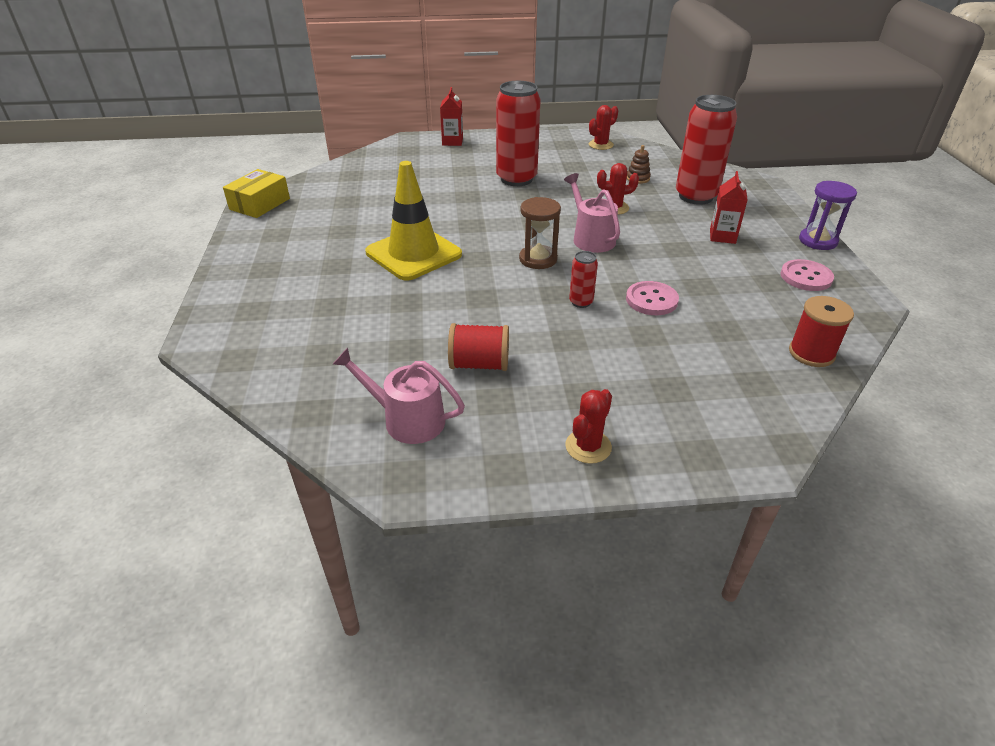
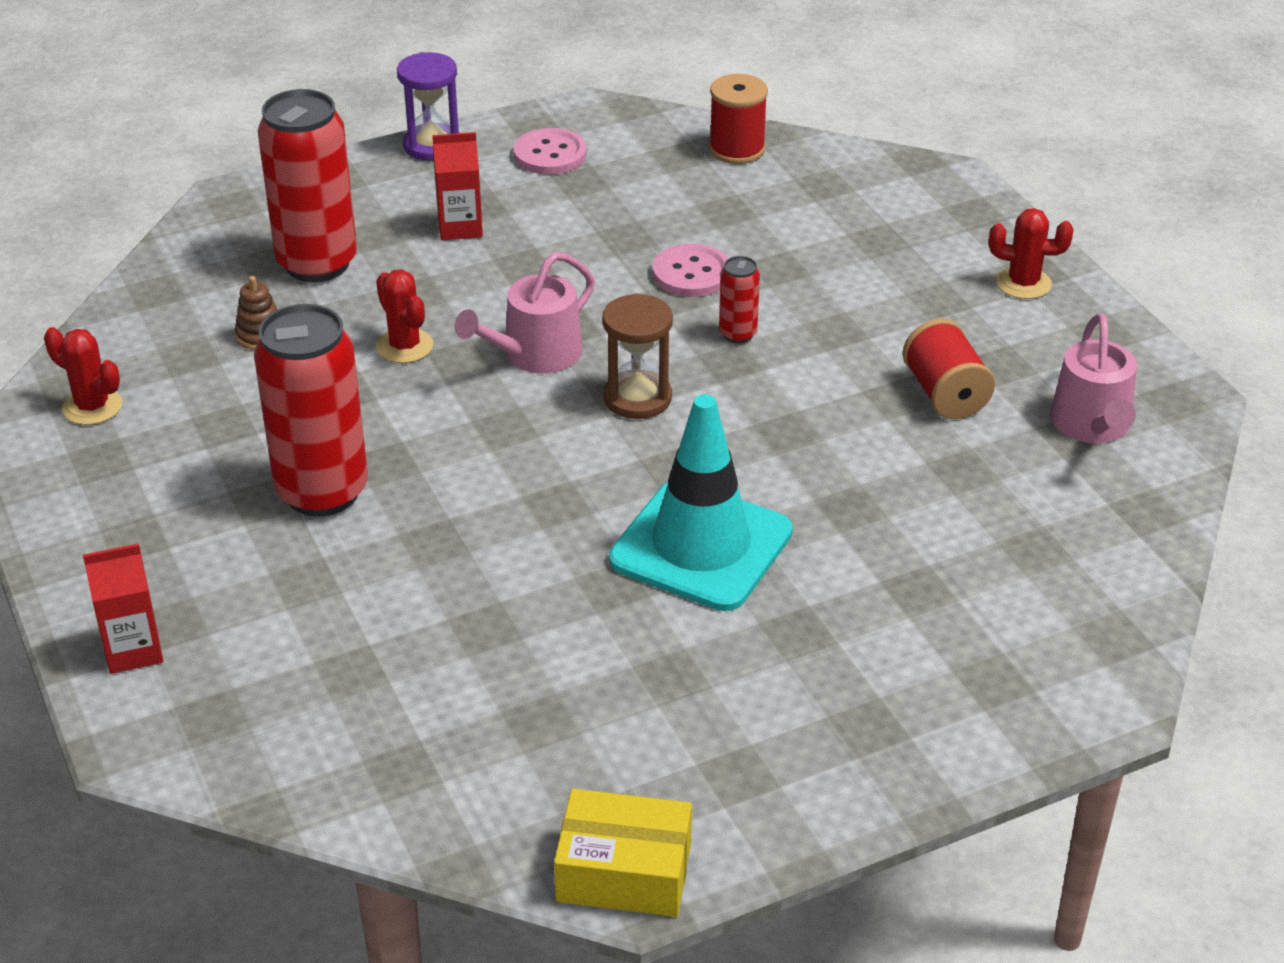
camera: 110 degrees left, 0 degrees up
(413, 253) = (701, 546): yellow traffic cone -> turquoise traffic cone

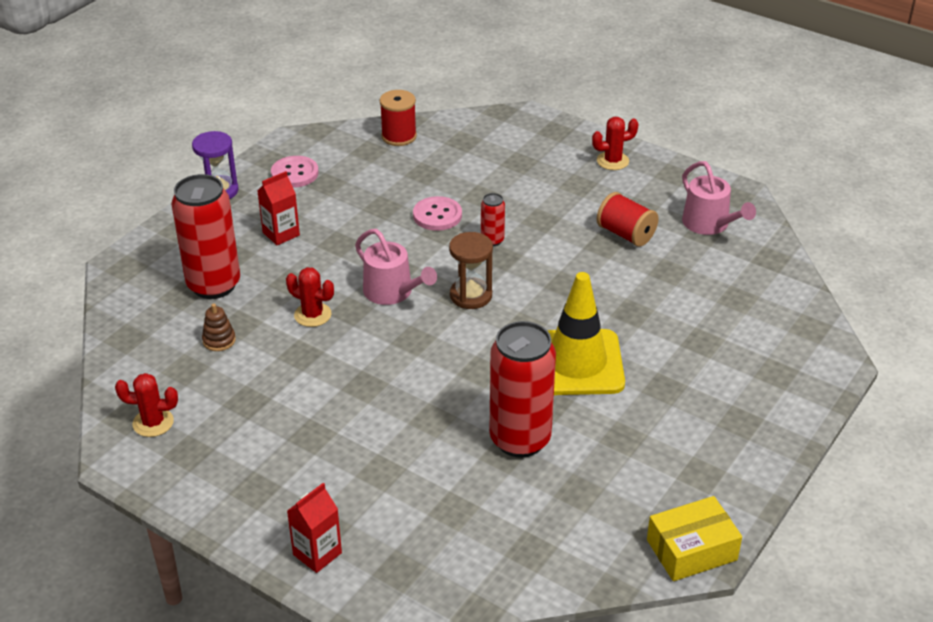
camera: 30 degrees left, 0 degrees up
(322, 492) = (343, 417): red can -> red can (520, 439)
(535, 354) = (392, 292): pink watering can -> pink watering can turned 60 degrees counterclockwise
(701, 546) = (576, 363): turquoise traffic cone -> yellow traffic cone

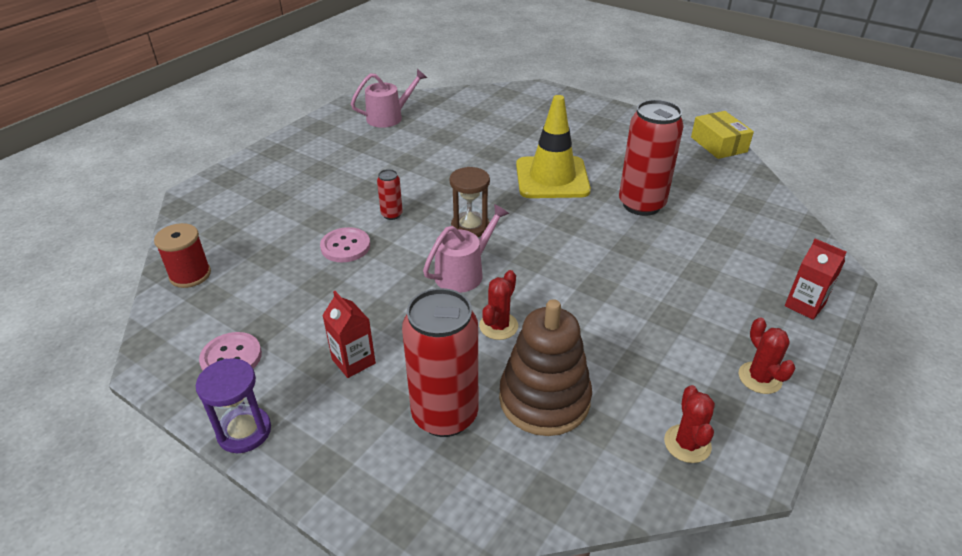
camera: 90 degrees left, 0 degrees up
(219, 340) = (544, 399): brown stacking toy -> brown stacking toy, size x2.43
(612, 161) = (290, 152): red cactus -> red cactus (760, 378)
(626, 234) = (395, 151): red spool -> none

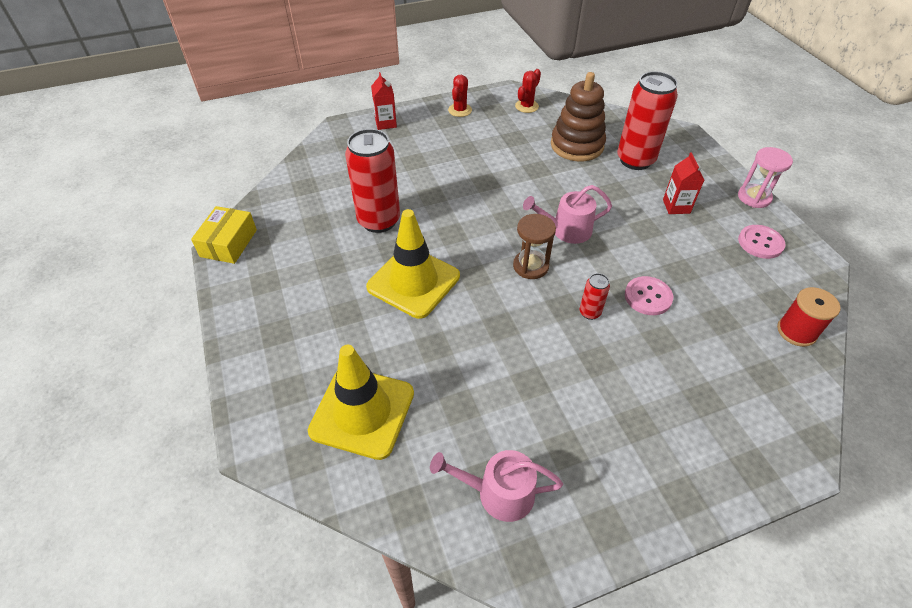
camera: 145 degrees left, 10 degrees up
(244, 431) = (754, 197): purple hourglass -> pink hourglass
(498, 114) = (362, 412): none -> yellow traffic cone
(498, 326) = (571, 187): red cactus -> none

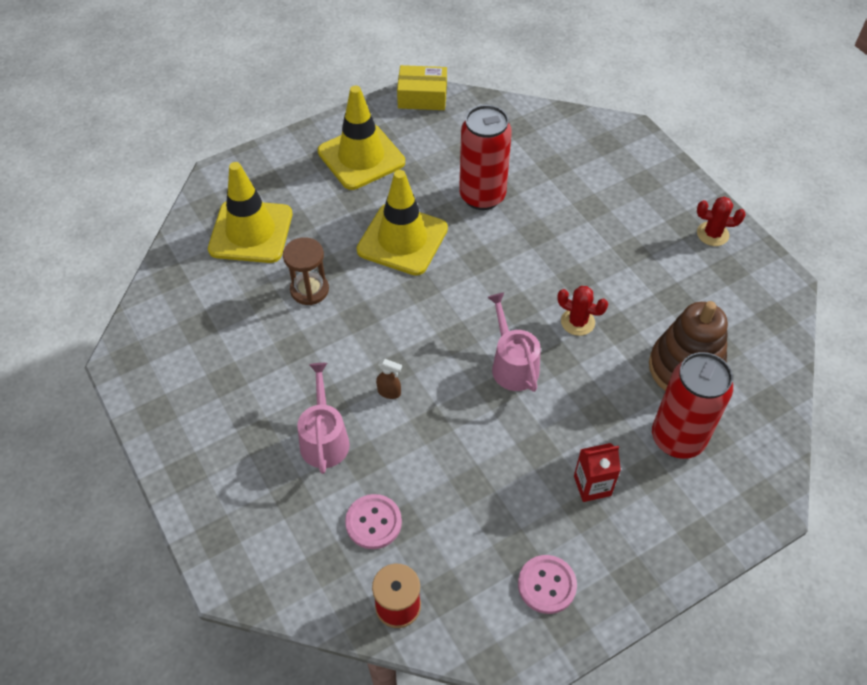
camera: 80 degrees right, 5 degrees up
(290, 301) = (361, 157): none -> yellow traffic cone
(385, 123) = (654, 168): red carton -> none
(498, 493) = (183, 334): pink watering can -> pink watering can (324, 439)
(526, 106) = (754, 304): red cactus -> red cactus (577, 322)
(530, 266) = (446, 334): brown hourglass -> brown hourglass (309, 290)
(590, 312) = (389, 392): red can -> brown spray bottle
(648, 297) = (423, 448): pink button -> pink button (373, 522)
(754, 197) = (643, 589): pink hourglass -> none

